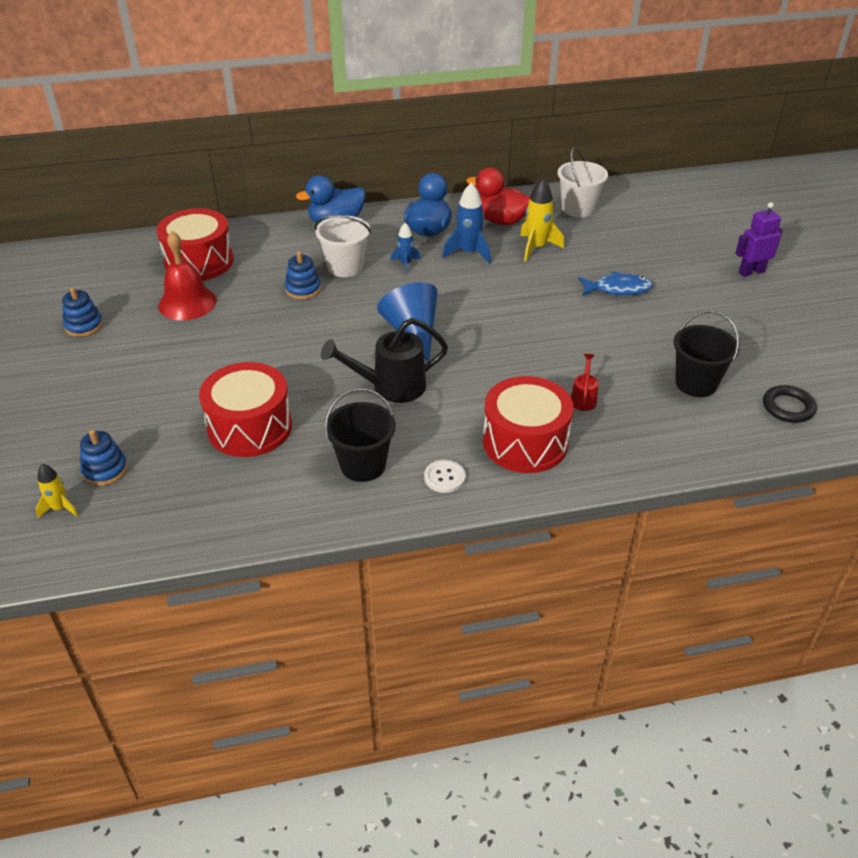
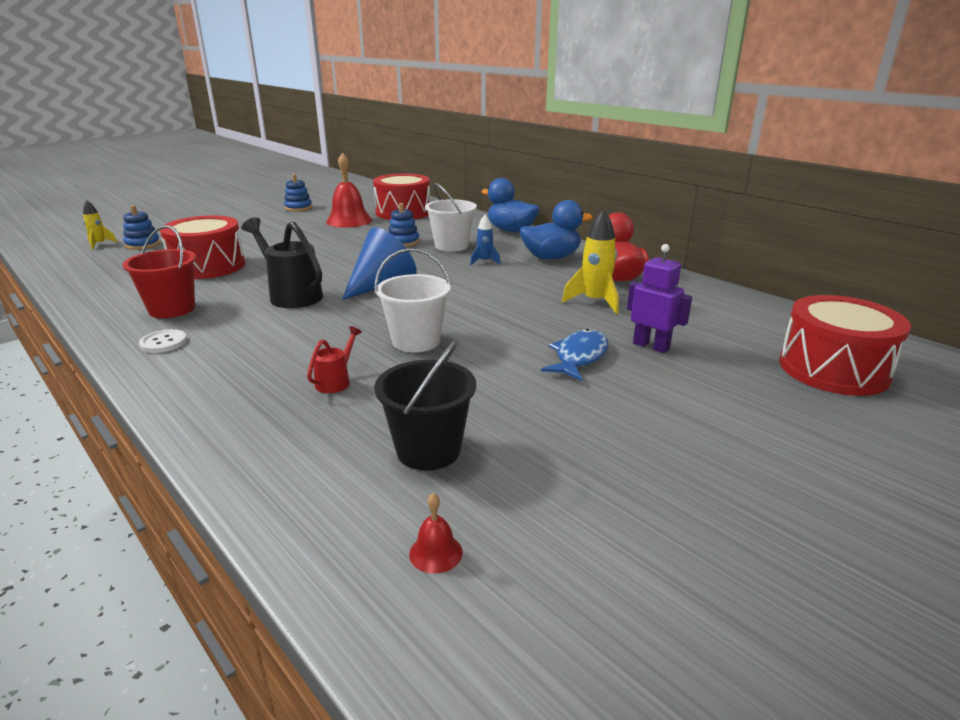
camera: 60 degrees right, 15 degrees down
(363, 465) = (172, 309): black bucket -> red bucket
(468, 253) = (538, 278): blue rocket -> none
(525, 442) = (236, 367): red drum -> red drum (833, 369)
(578, 209) = (707, 304): white bucket -> white bucket (416, 341)
(583, 398) = (336, 381): red watering can -> red watering can turned 45 degrees counterclockwise
(618, 289) = (579, 357): blue fish -> blue fish turned 120 degrees counterclockwise
(751, 272) = (771, 443): purple robot -> purple robot (651, 346)
(788, 407) = (436, 553): black ring -> red bell

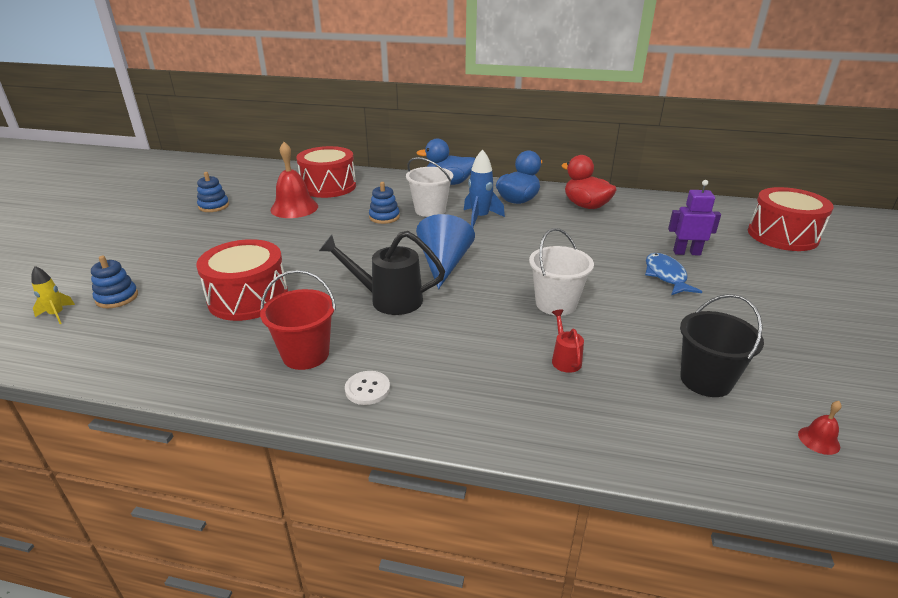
camera: 35 degrees left, 5 degrees up
(484, 262) = (480, 218): blue rocket -> blue rocket, size x1.66
(594, 301) = (605, 229): yellow rocket -> none

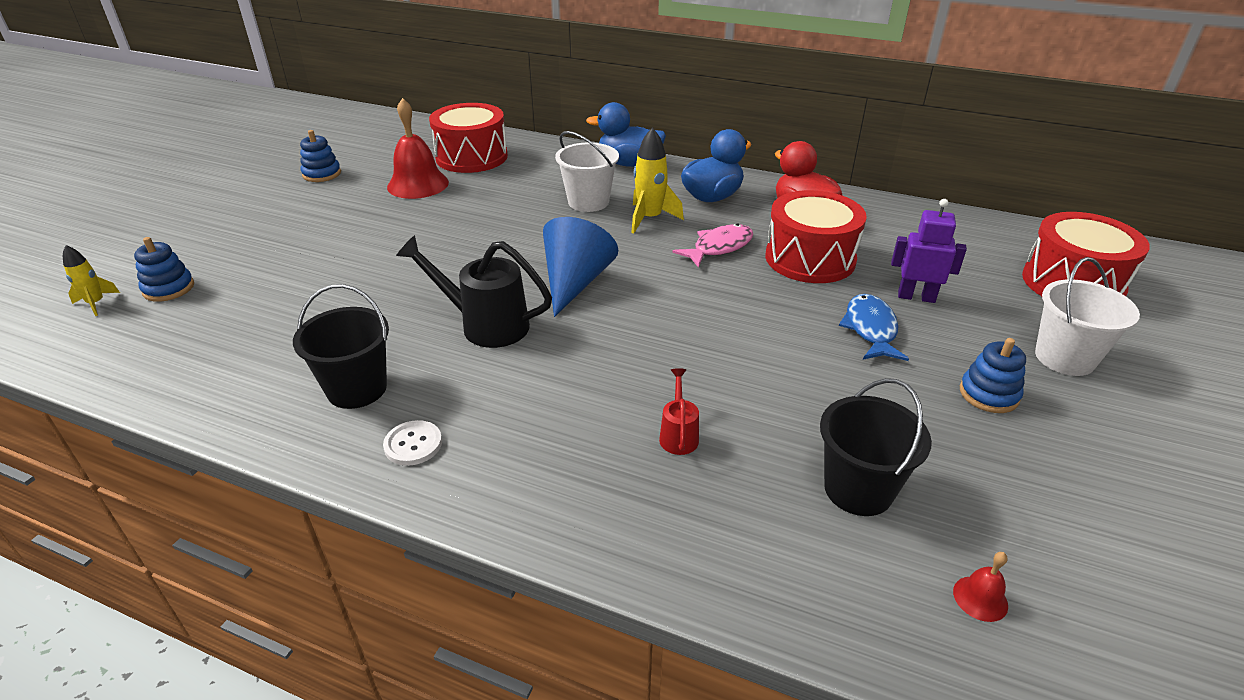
camera: 10 degrees right, 5 degrees up
(248, 298) = (317, 305): red drum -> red drum (810, 258)
(305, 354) = (357, 389): red bucket -> black bucket
(384, 217) = (525, 207): blue stacking toy -> blue stacking toy (988, 394)
(480, 218) = (650, 219): blue rocket -> yellow rocket
(538, 232) = (719, 247): none -> pink fish
(556, 304) = (700, 354): white bucket -> white bucket (1064, 358)

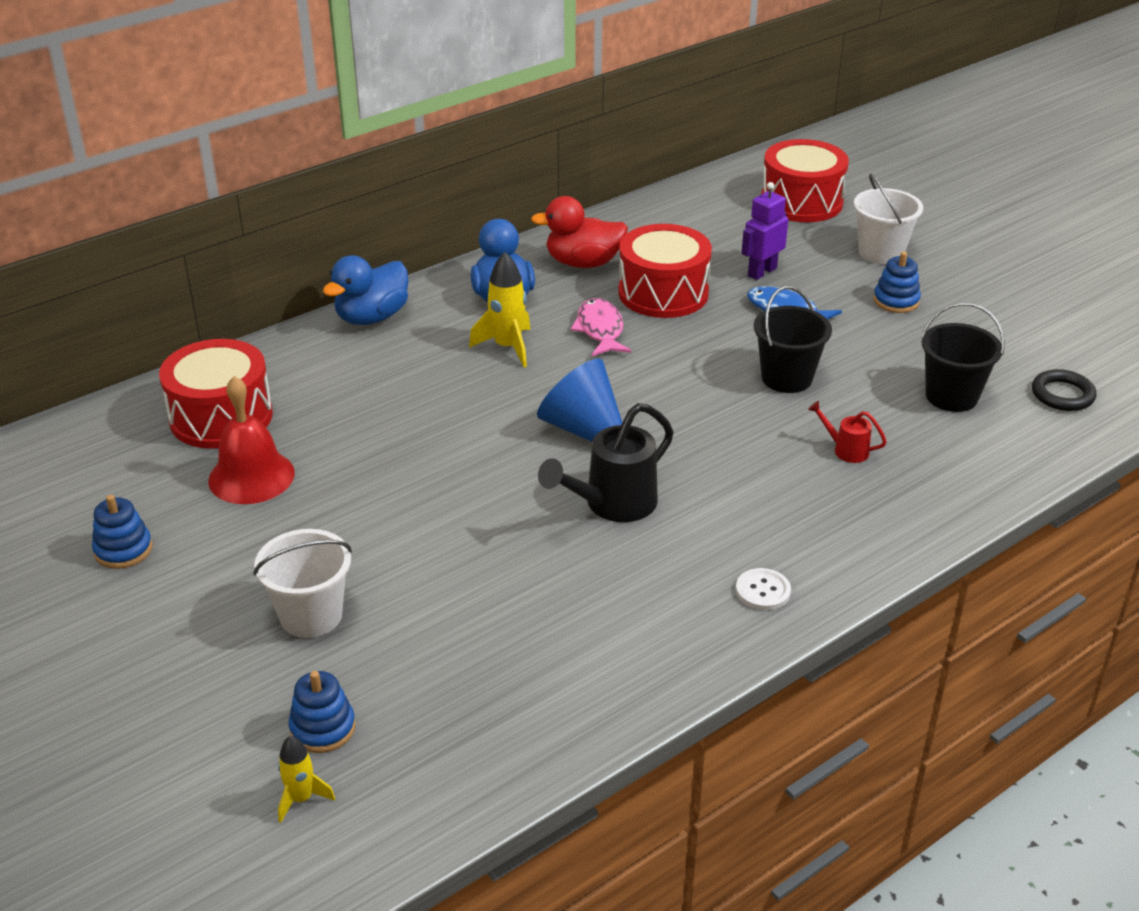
camera: 60 degrees left, 0 degrees up
(357, 389) = (655, 609): black bucket -> black bucket (786, 378)
(588, 202) = (432, 371): white bucket -> white bucket (311, 615)
(980, 598) = (1062, 395): red bell -> black ring

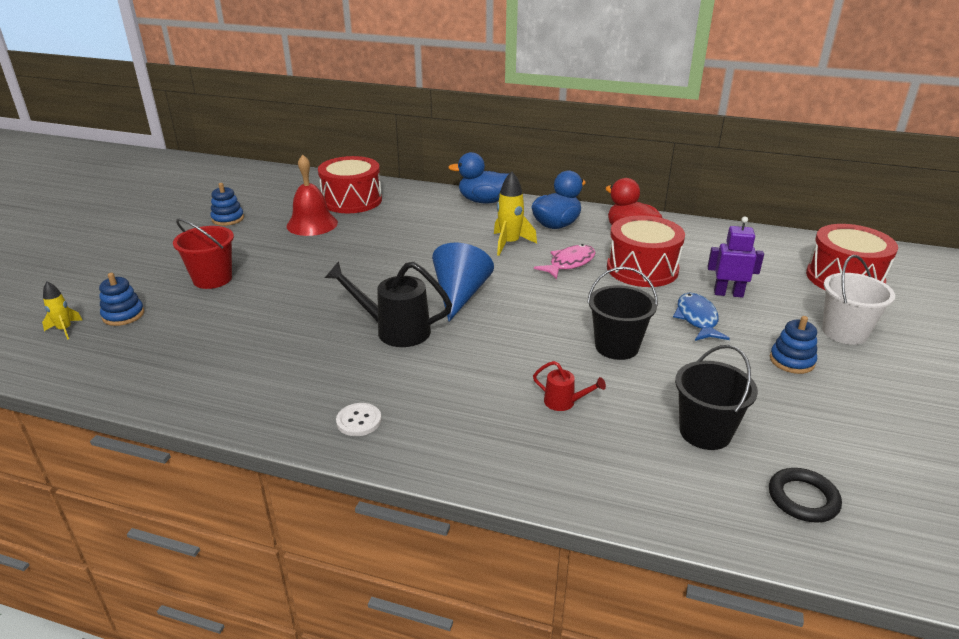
camera: 55 degrees right, 5 degrees down
(311, 615) = (212, 279): white bucket -> red bucket
(846, 450) = (564, 402): red watering can -> red watering can turned 120 degrees clockwise

